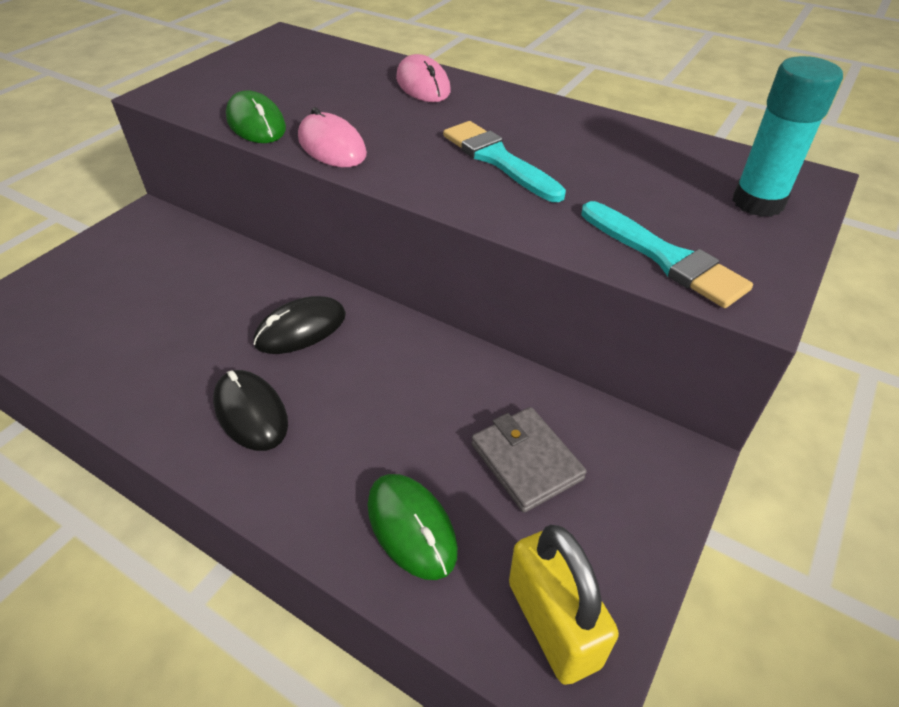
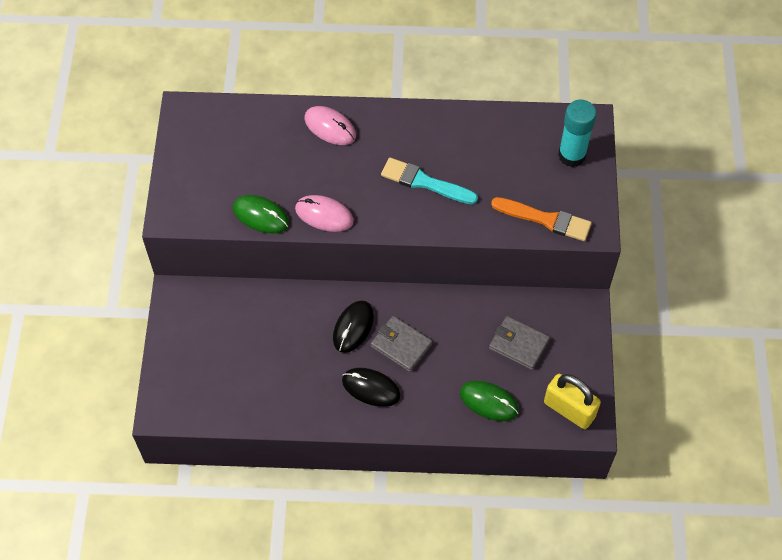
camera: 30 degrees left, 15 degrees up
(343, 378) = (401, 345): none -> grey wallet
(665, 257) = (545, 219): turquoise brush -> orange brush

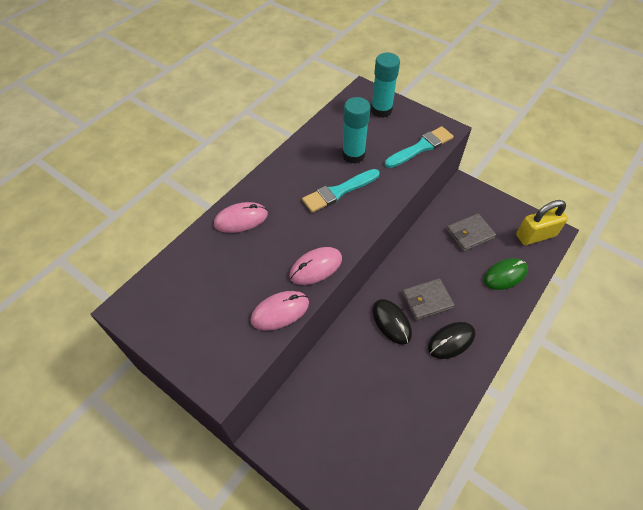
camera: 55 degrees left, 5 degrees down
(261, 216) = (280, 311): green mouse -> pink mouse
(483, 167) = (353, 155): none -> turquoise glue stick
(545, 219) = (421, 147): orange brush -> turquoise brush

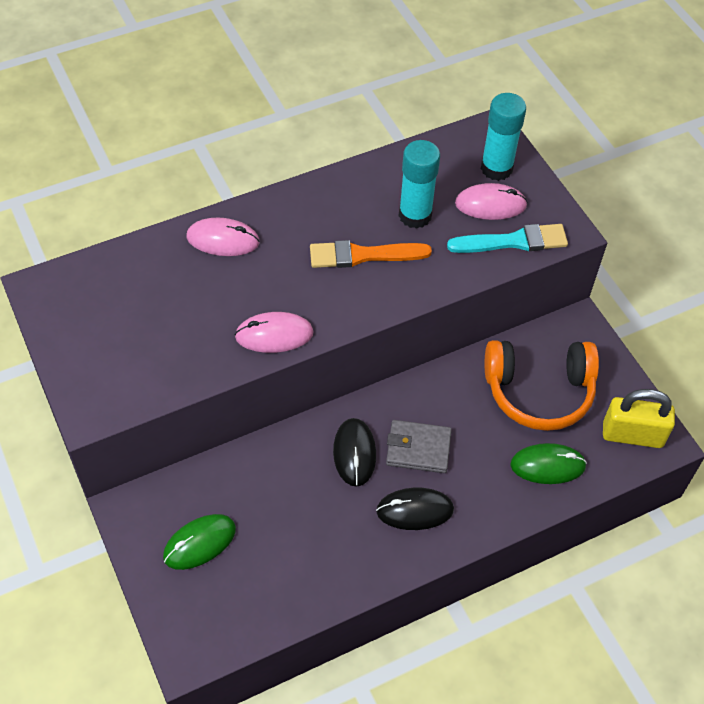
camera: 25 degrees right, 0 degrees up
(280, 311) = (201, 366): pink mouse -> pink mouse (490, 204)
(332, 435) = (199, 543): none -> green mouse
(338, 192) = (363, 255): turquoise brush -> orange brush
(470, 234) = (539, 392): grey wallet -> orange headphones

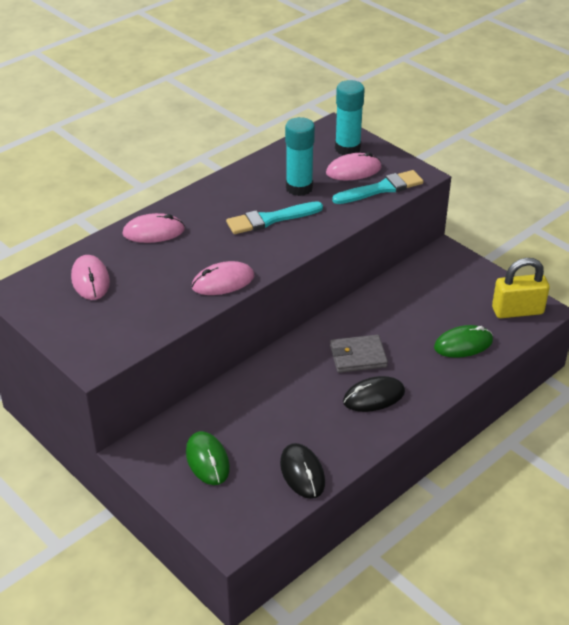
camera: 15 degrees left, 15 degrees down
(128, 292) = (90, 280): none -> pink mouse
(199, 543) = (207, 460): green mouse -> green mouse turned 60 degrees counterclockwise
(354, 453) = (308, 371): black mouse -> black mouse (302, 473)
(363, 255) = (270, 219): orange brush -> turquoise brush
(539, 392) = (434, 300): orange headphones -> none

